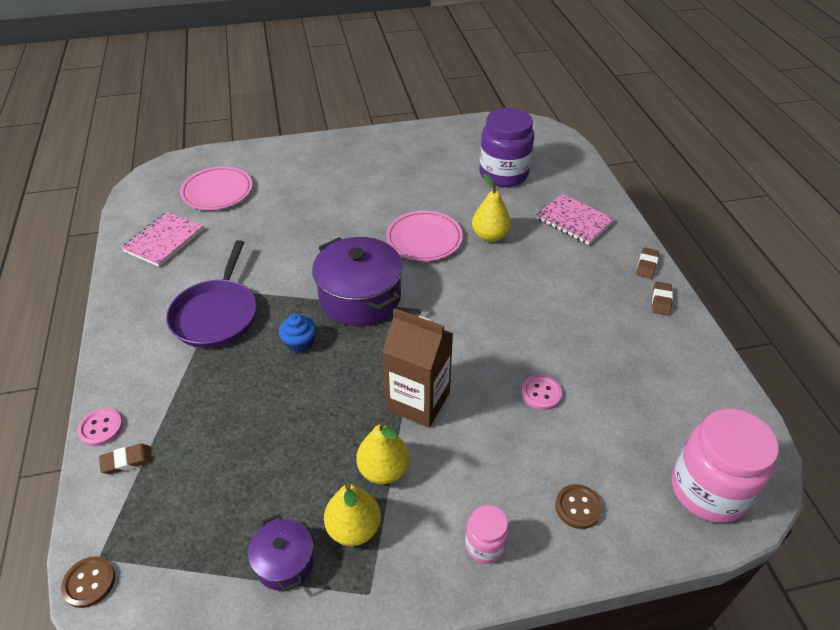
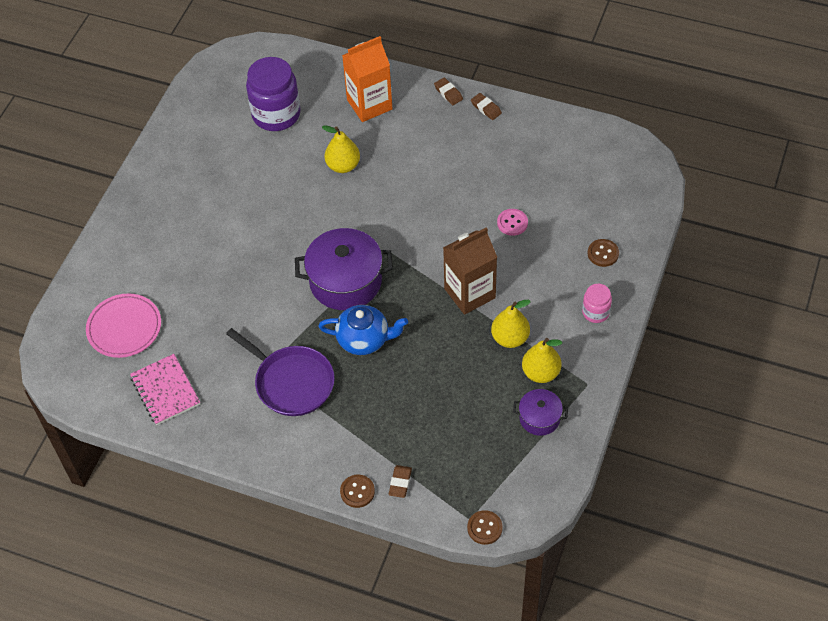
camera: 55 degrees left, 10 degrees up
(101, 428) = (357, 492): pink button -> brown button
(299, 343) = (364, 339): blue cupcake -> blue teapot
(424, 239) = (312, 209): pink plate -> none
(574, 221) = (369, 104): pink notebook -> orange carton
(708, 490) = (634, 185): pink jar -> none

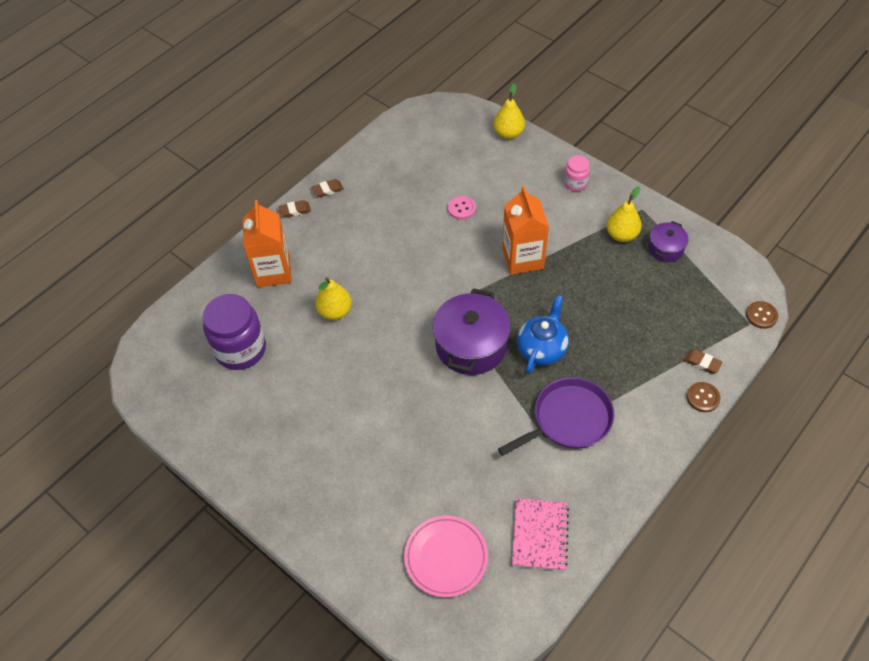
camera: 70 degrees left, 0 degrees up
(165, 391) = (540, 535): pink notebook -> pink notebook turned 75 degrees counterclockwise
(469, 293) = (522, 258): brown carton -> orange carton
(510, 338) = (580, 245): yellow pear -> yellow pear (508, 133)
(603, 253) = (519, 161): brown button -> none

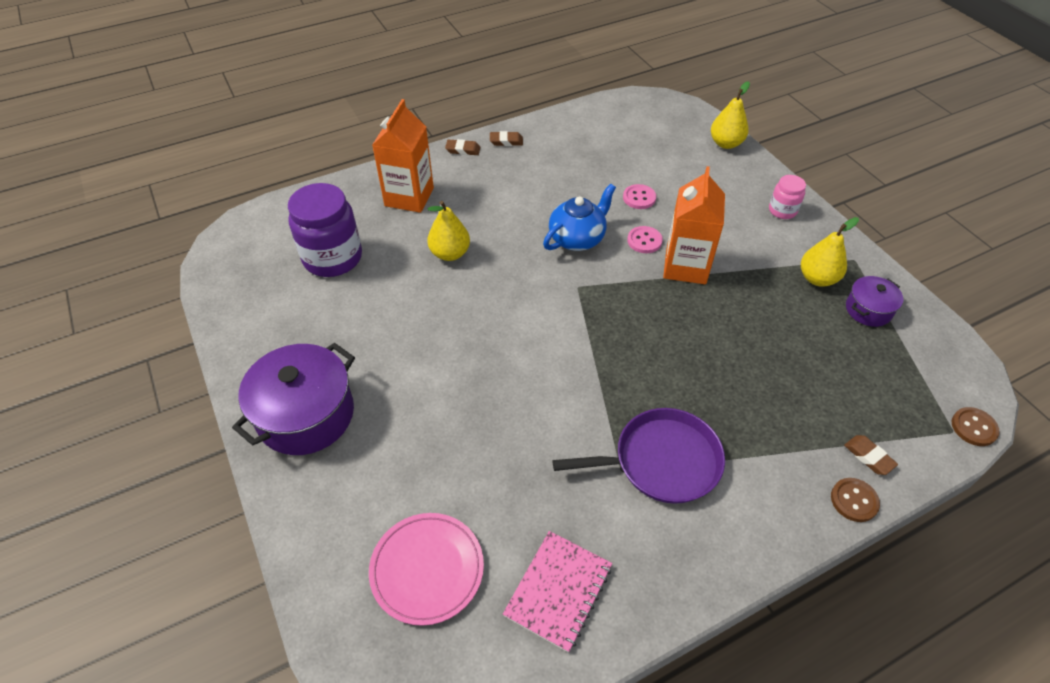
camera: 20 degrees right, 5 degrees down
(471, 345) = (581, 337): purple pot -> purple pot (306, 415)
(482, 246) = (644, 241): none -> pink button
(542, 348) = (664, 368): blue teapot -> blue teapot (577, 238)

